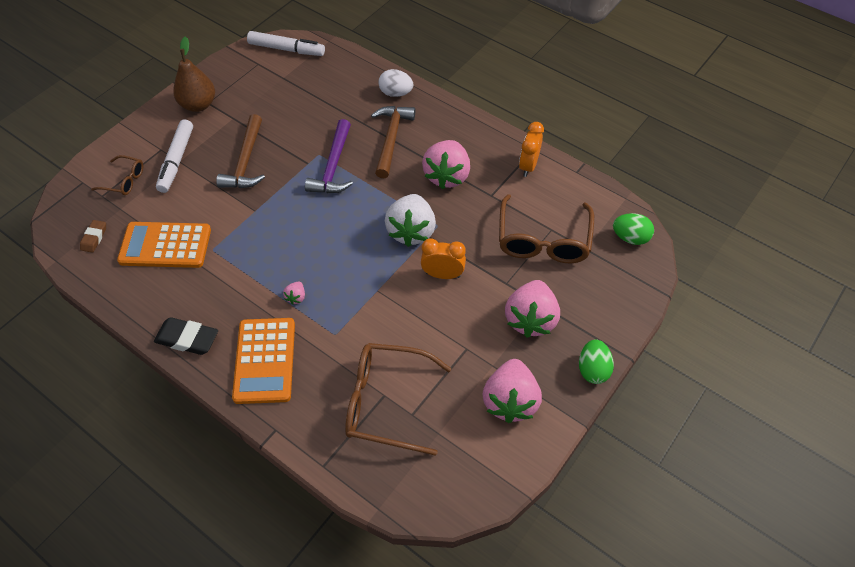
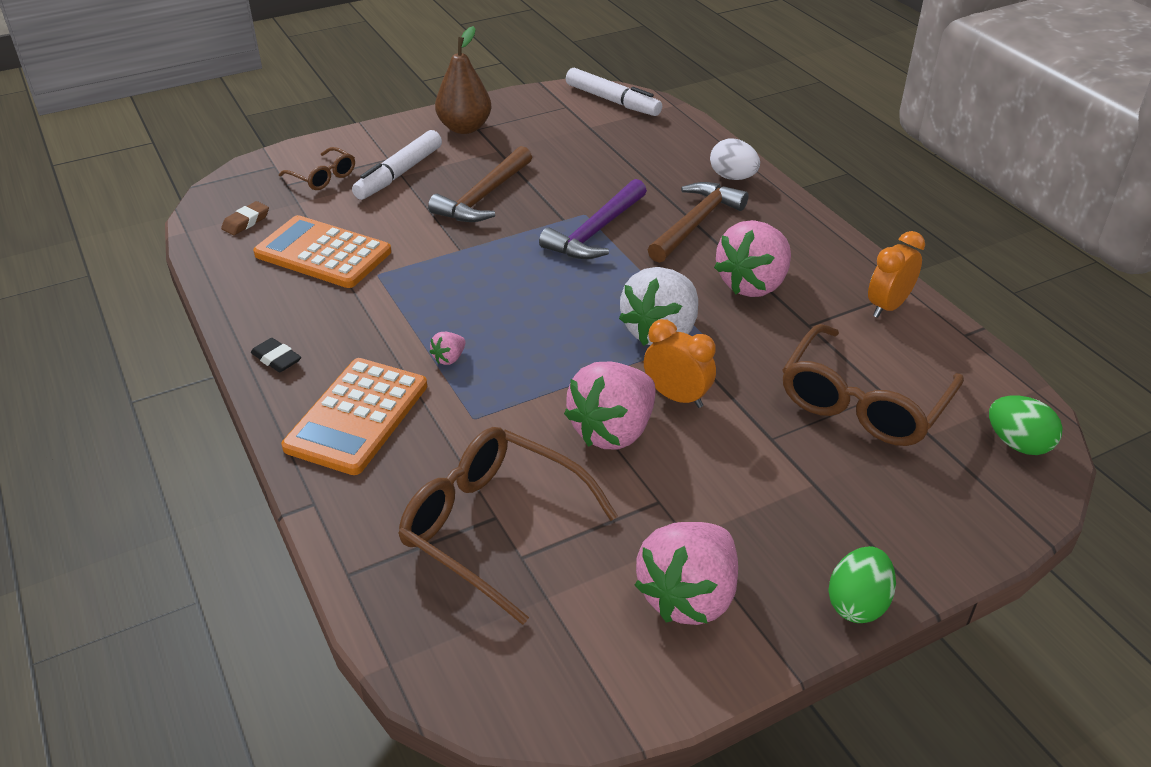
camera: 25 degrees right, 15 degrees down
(187, 339) = (276, 359): black eraser -> black eraser, size x0.60
(530, 319) = (785, 498): pink strawberry -> pink strawberry (613, 431)

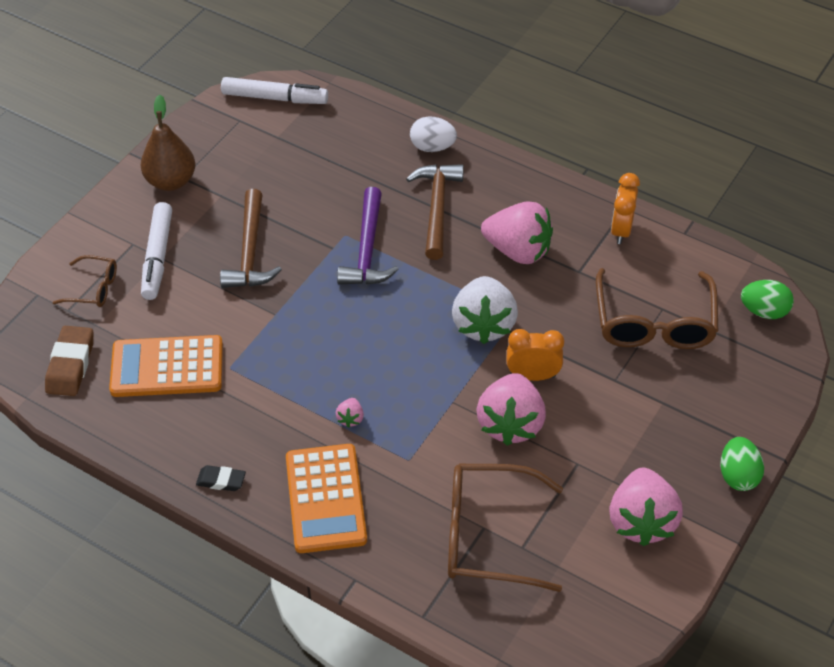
camera: 30 degrees left, 10 degrees up
(246, 222) = (71, 365): brown eraser -> brown eraser, size x1.68
(753, 284) = (518, 250): pink strawberry -> pink strawberry turned 75 degrees counterclockwise

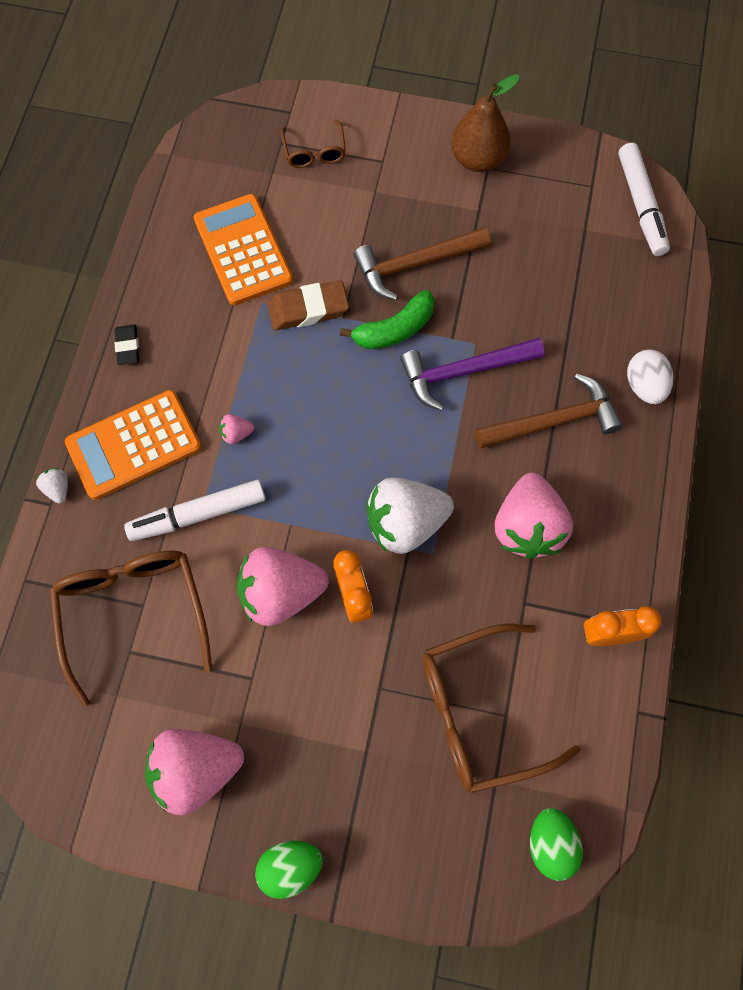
camera: 70 degrees right, 20 degrees up
(71, 365) = (218, 172): brown eraser -> brown eraser (308, 309)
(157, 257) = (374, 188): white marker -> white marker (198, 514)
(305, 282) = (394, 329): none -> green banana
(342, 570) = (58, 488): none -> white strawberry

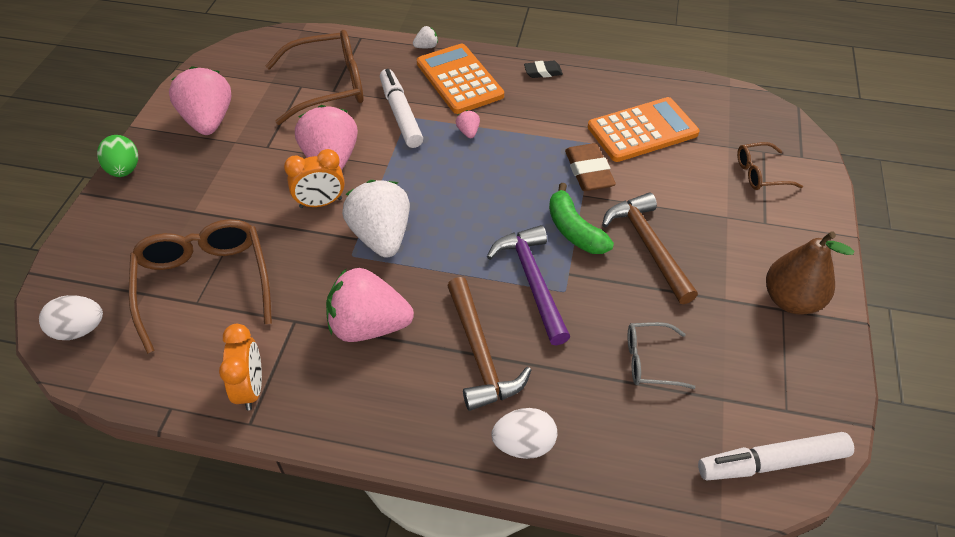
camera: 90 degrees right, 20 degrees down
(550, 843) = (79, 330): green egg -> white egg
(551, 279) = (650, 361): none -> grey glasses

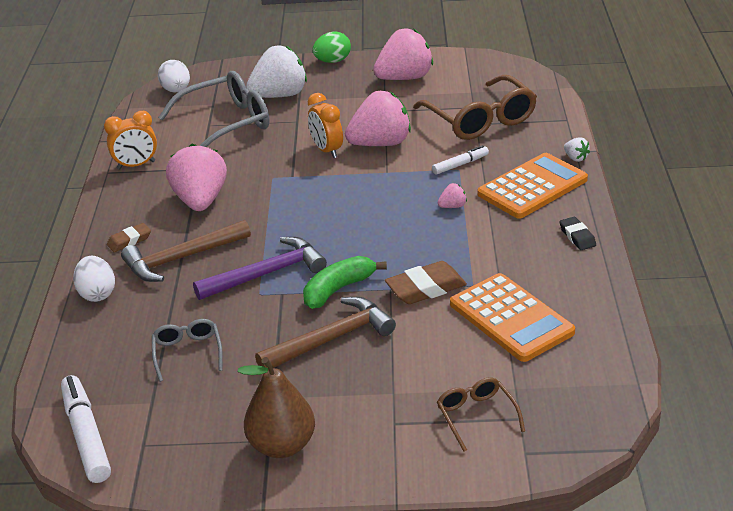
camera: 80 degrees right, 15 degrees down
(205, 284) = (226, 123): brown glasses -> grey glasses
(381, 236) = (297, 187): white strawberry -> white strawberry (279, 95)
(401, 114) = (460, 165): white marker -> white marker, size x0.58
(424, 405) = (129, 241): none -> brown eraser

